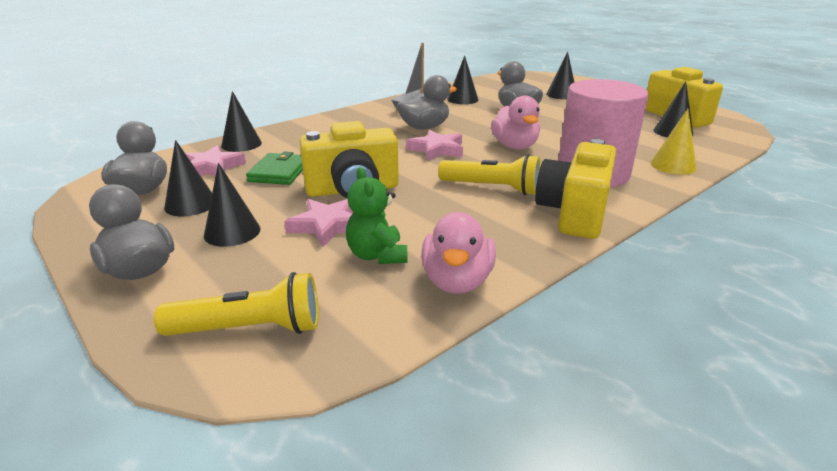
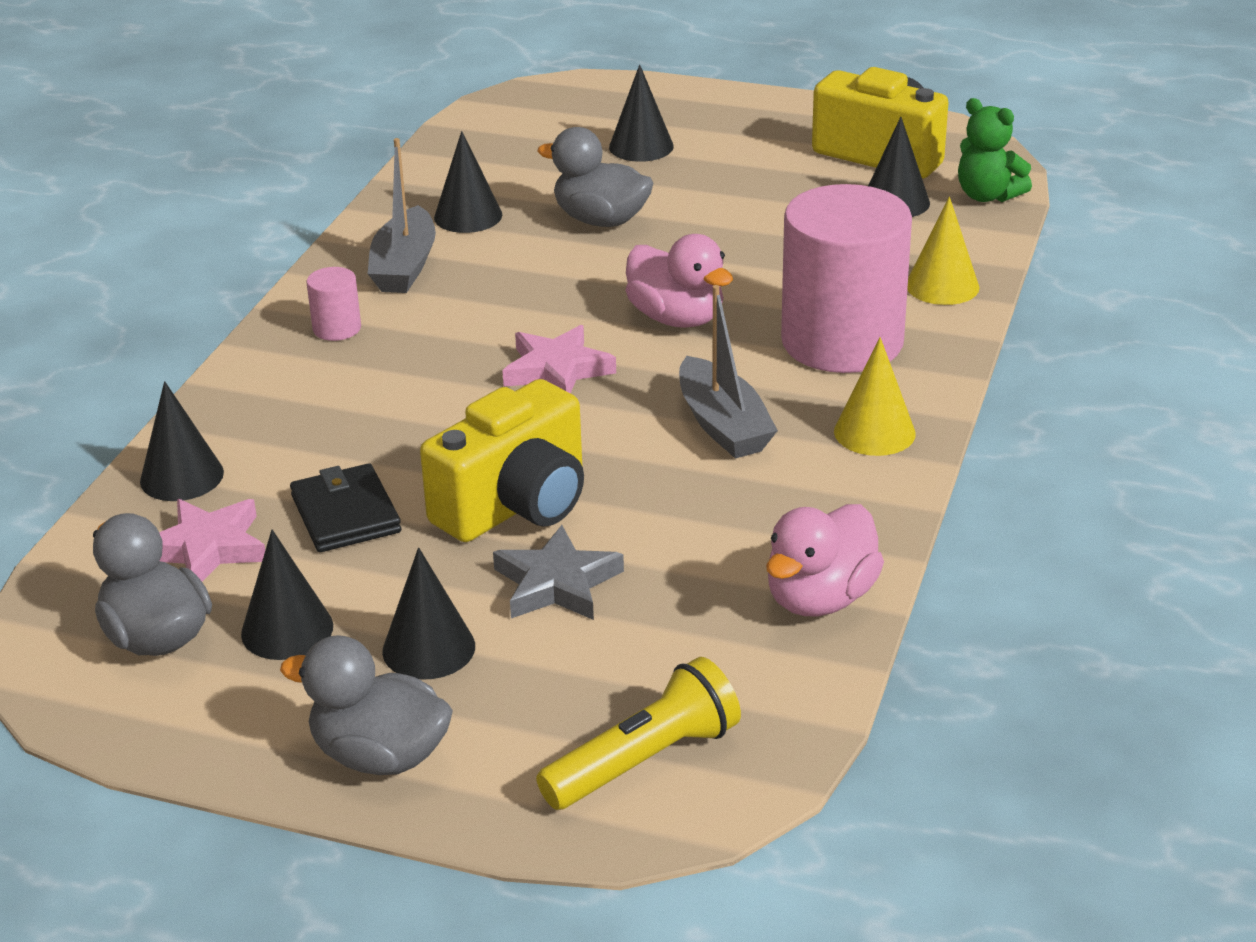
camera: 30 degrees left, 5 degrees up
(279, 172) = (346, 514): green wallet -> black wallet
(327, 225) = (556, 583): pink star -> grey star
(366, 118) = (337, 328): none -> pink cylinder
(377, 255) = (682, 602): green teddy bear -> green teddy bear (987, 196)
(425, 127) = (478, 320): grey duck -> none
(457, 281) = (820, 598): pink duck -> pink duck turned 60 degrees clockwise
(492, 188) = (723, 425): yellow flashlight -> grey boat
(574, 213) = (874, 432): yellow camera -> yellow cone

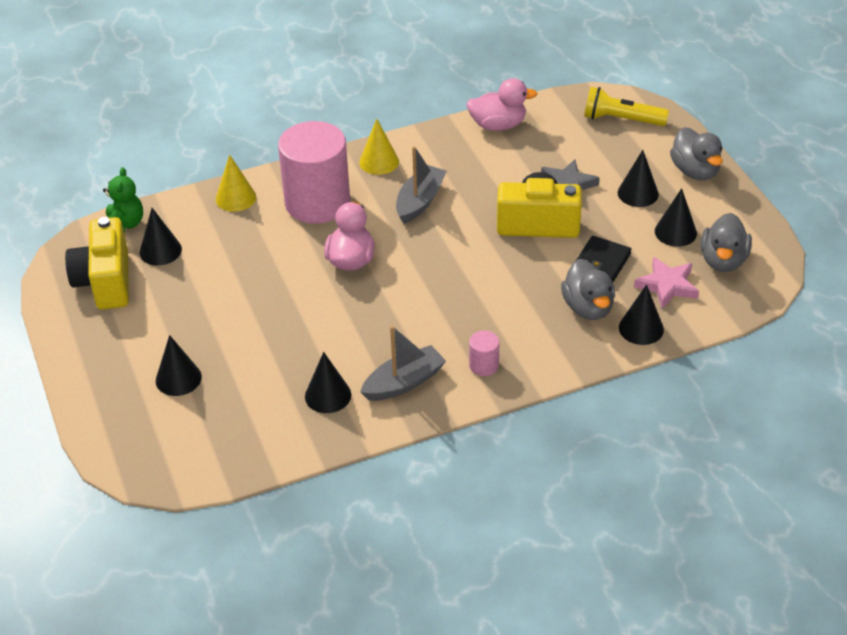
camera: 130 degrees left, 10 degrees up
(557, 370) = (434, 271): pink star -> none
(601, 220) = (281, 341): grey duck -> grey duck (588, 308)

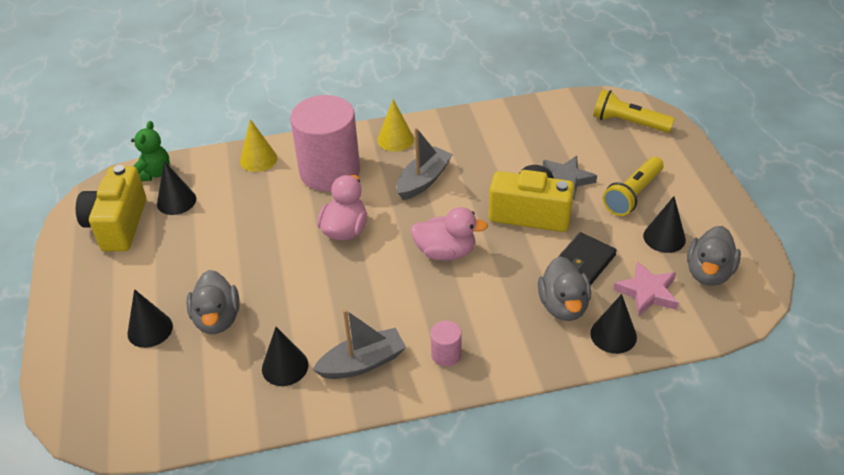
camera: 10 degrees right, 0 degrees up
(498, 125) = (512, 117): pink duck -> pink duck (445, 252)
(638, 193) = (633, 194): black cone -> yellow flashlight
(695, 171) = (692, 179): grey duck -> grey duck (217, 319)

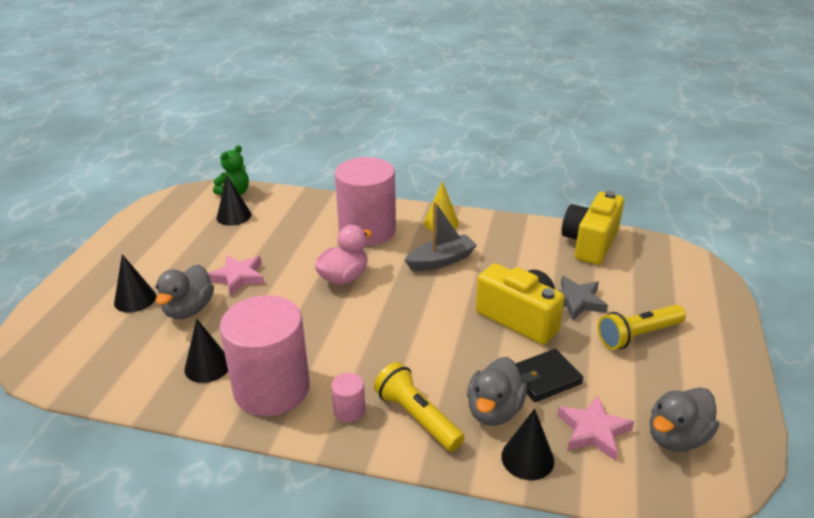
camera: 25 degrees right, 10 degrees down
(118, 225) = (179, 219): yellow camera -> yellow camera (590, 243)
(239, 267) = (238, 277): none -> pink star
(258, 159) = (318, 205): yellow cone -> none
(362, 363) = (272, 388): grey boat -> pink cylinder
(445, 252) = (416, 324): pink duck -> none
(628, 123) = (676, 272): yellow flashlight -> yellow flashlight (417, 417)
(664, 237) = (647, 385): black cone -> none

